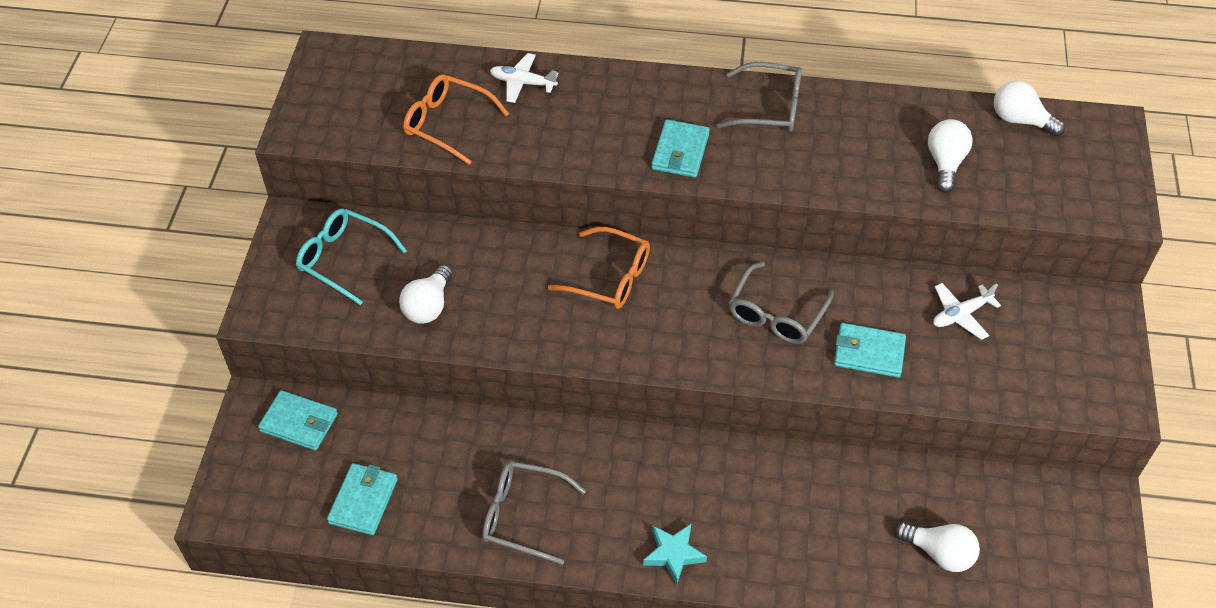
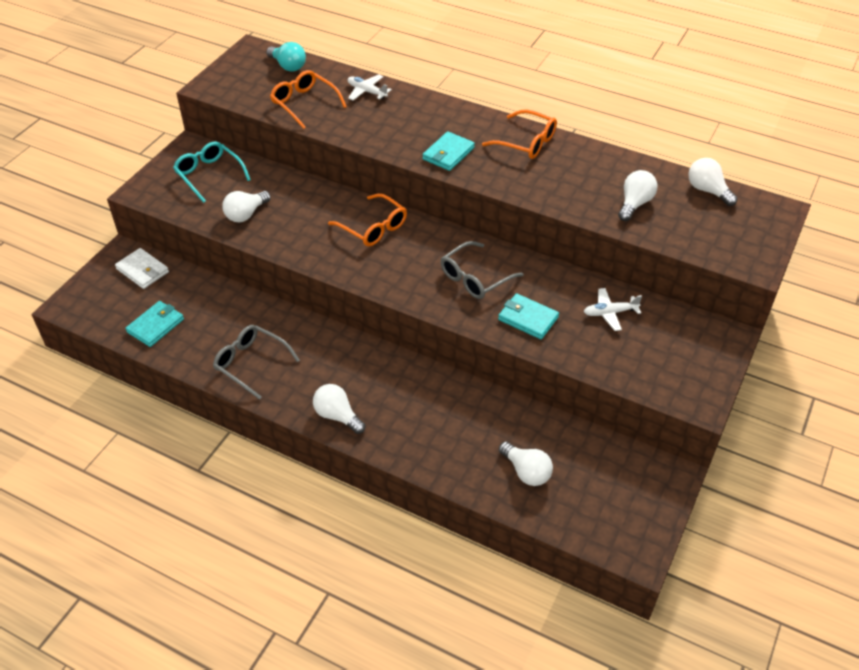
camera: 20 degrees right, 5 degrees down
(299, 423) = (142, 270): turquoise wallet -> white wallet
(392, 69) = (288, 66): none -> turquoise light bulb
(673, 554) = (337, 416): turquoise star -> white light bulb
(769, 108) = (526, 142): grey glasses -> orange glasses

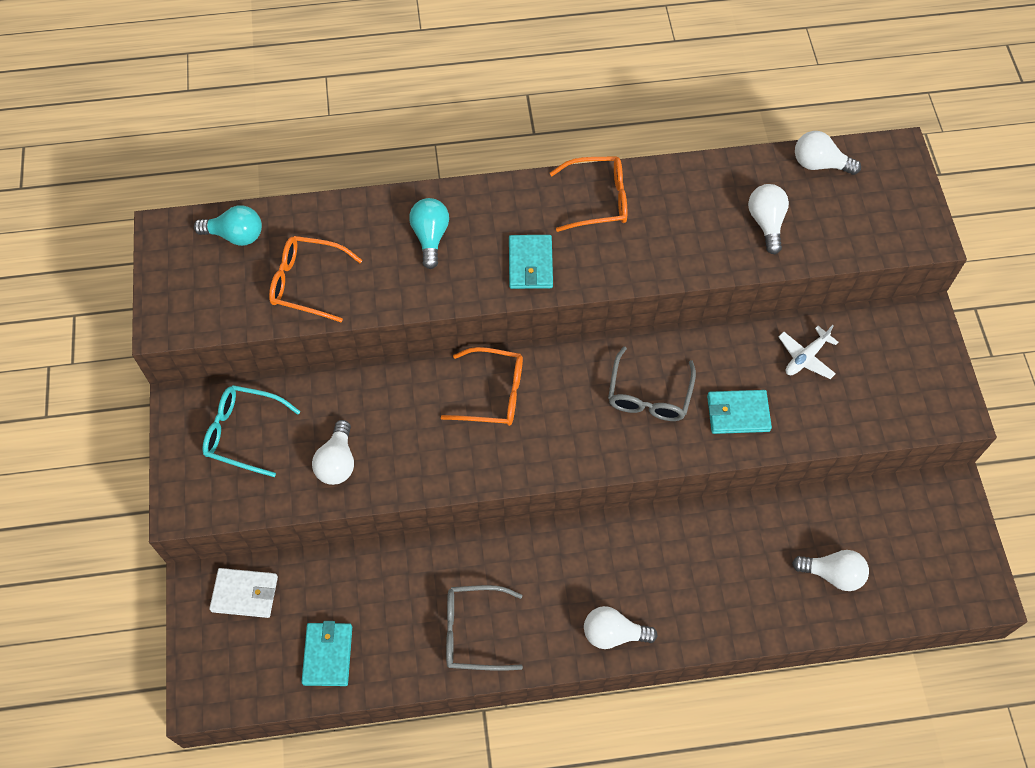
camera: 35 degrees left, 15 degrees up
(367, 92) = (364, 223): white plane -> none
(399, 114) = (430, 237): none -> turquoise light bulb

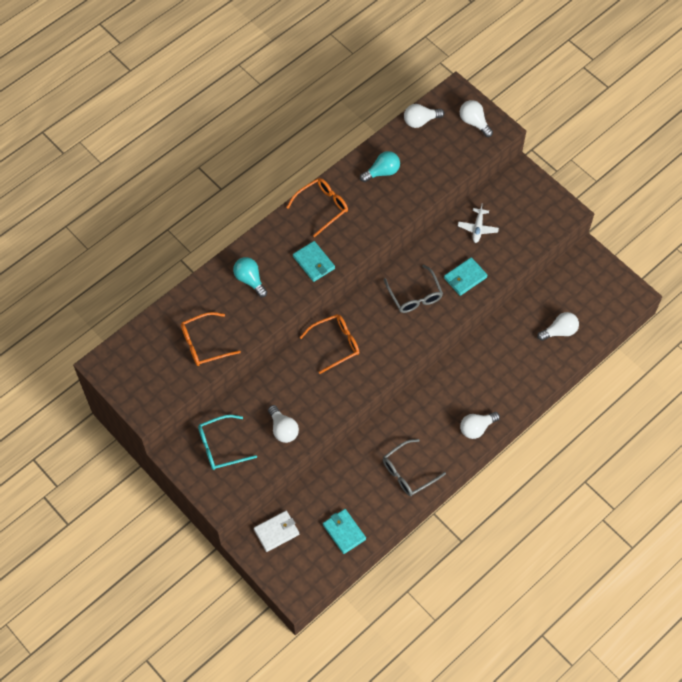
camera: 35 degrees left, 0 degrees up
(235, 235) = (143, 343): turquoise light bulb -> turquoise light bulb (382, 172)
(766, 223) = (416, 169): white light bulb -> white light bulb (474, 122)

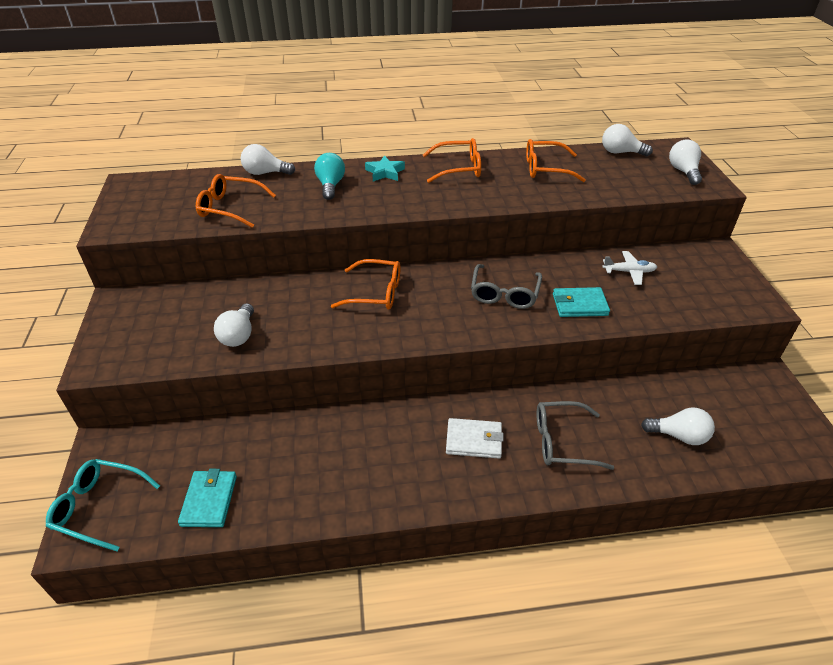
camera: 35 degrees right, 20 degrees down
(221, 446) = (163, 317): turquoise glasses -> turquoise glasses (99, 507)
(274, 242) = (385, 172): none -> turquoise star
(276, 532) = (142, 451): white wallet -> white wallet (474, 440)
(314, 262) = (407, 198): turquoise wallet -> none
(382, 172) = (546, 168): turquoise light bulb -> orange glasses
(408, 472) = (351, 481): grey glasses -> grey glasses (563, 442)
(476, 428) = (482, 483): white light bulb -> white light bulb (265, 173)
(477, 228) = (629, 272): white plane -> white plane turned 135 degrees counterclockwise

